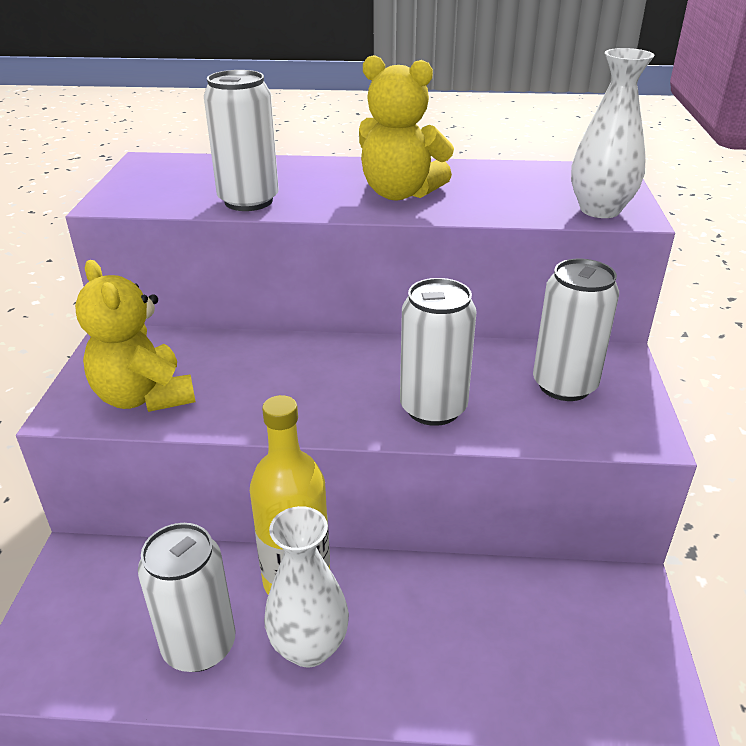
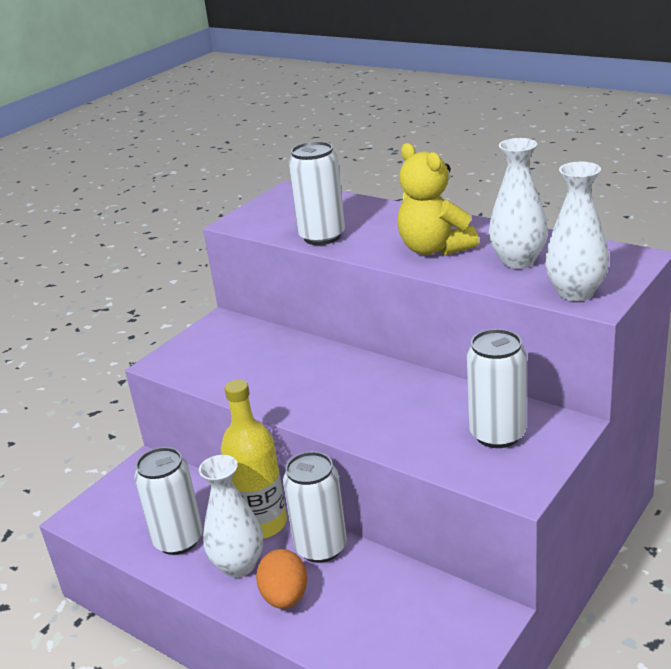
camera: 35 degrees right, 5 degrees down
(144, 397) = (209, 365): yellow teddy bear -> none
(401, 664) = (285, 597): none -> orange egg
(433, 408) = (382, 423): white can -> white can (321, 547)
(504, 191) = (518, 261): none -> white vase

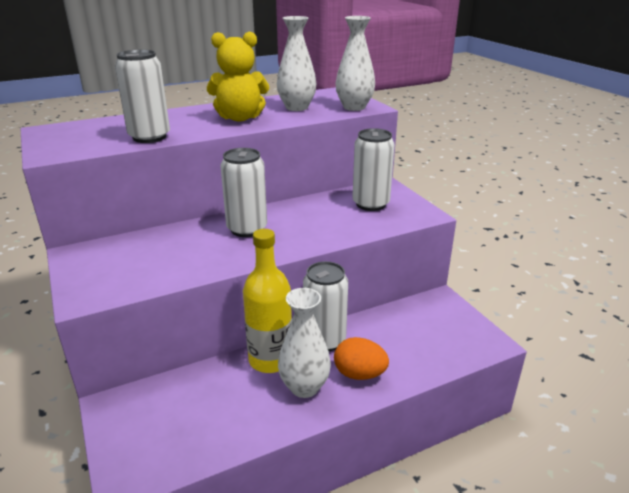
camera: 65 degrees left, 0 degrees up
(178, 540) = (239, 413): white can -> white can (247, 229)

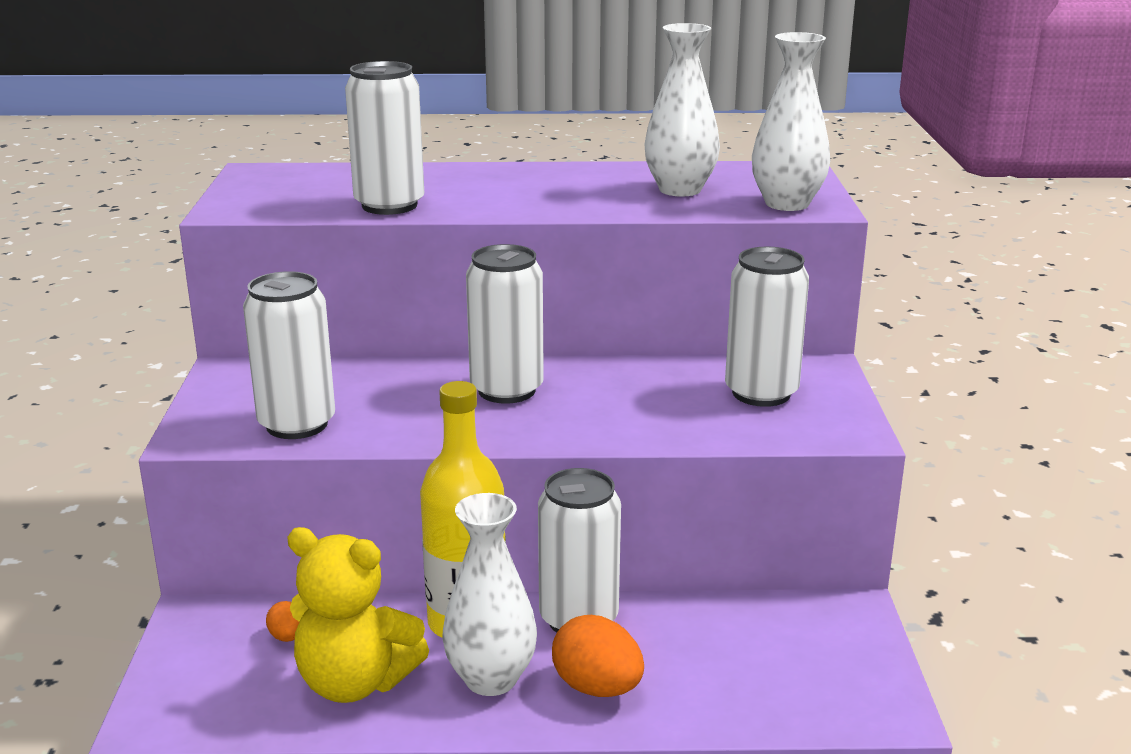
camera: 25 degrees right, 5 degrees down
(143, 275) = (297, 424): none -> white can
(176, 400) = (287, 637): none -> orange egg
(240, 118) = (562, 194): yellow teddy bear -> yellow teddy bear (355, 682)

